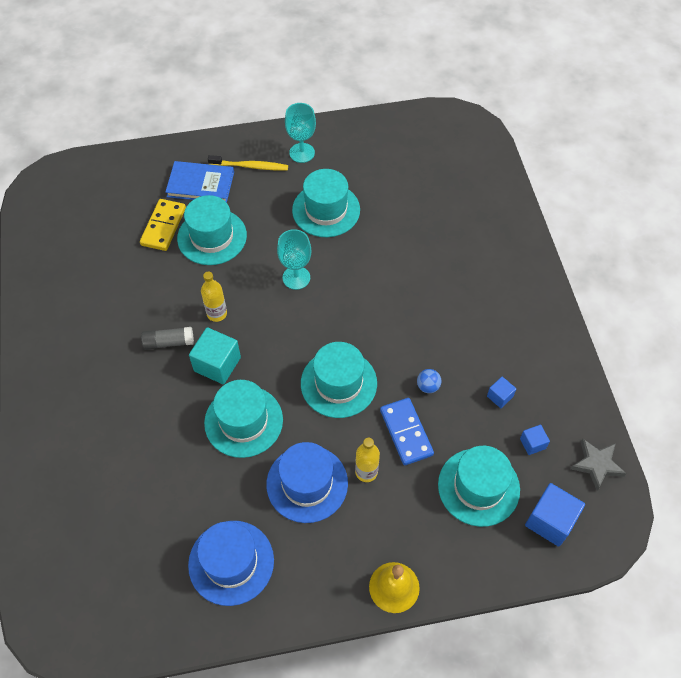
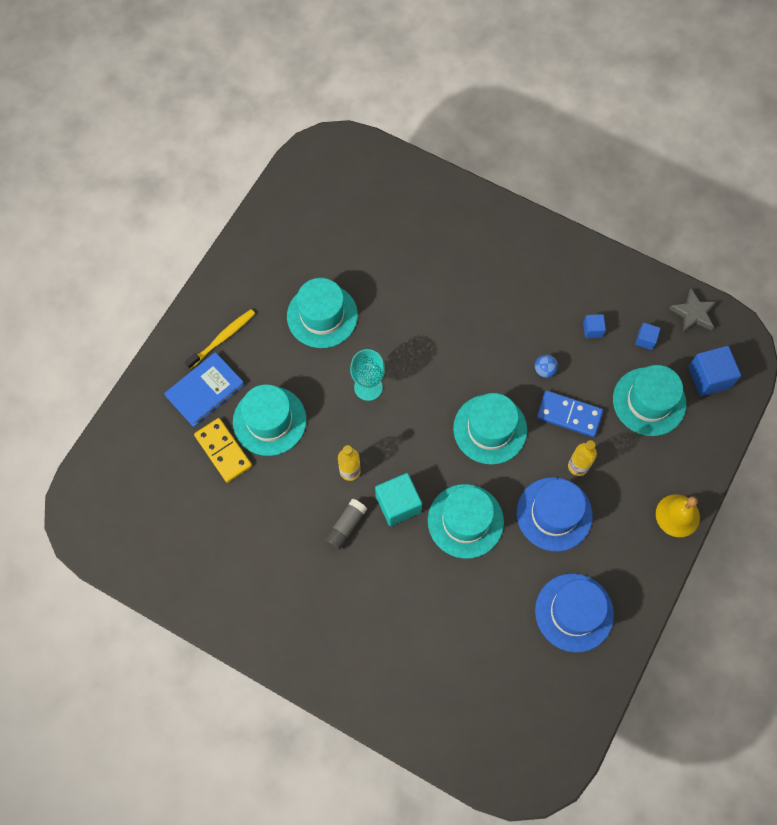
camera: 50 degrees left, 10 degrees up
(302, 153) = (246, 289): turquoise goblet -> none

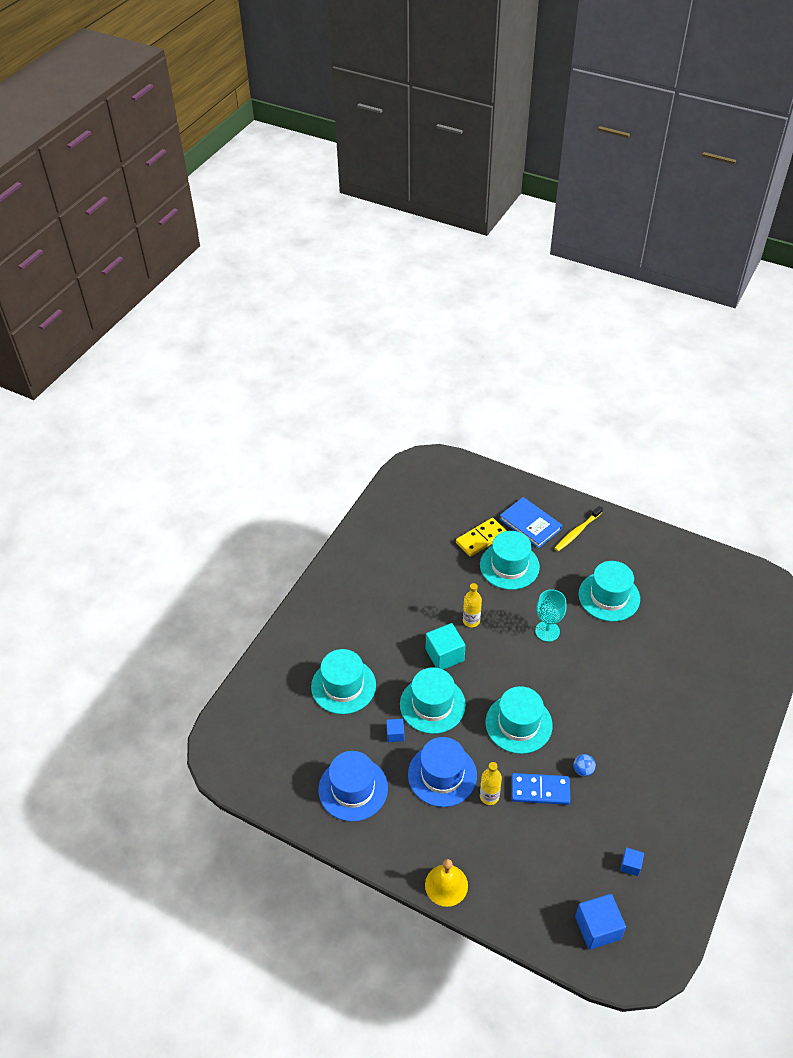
camera: 90 degrees right, 20 degrees down
(223, 338) = (577, 532): yellow toothbrush -> yellow toothbrush turned 90 degrees clockwise
(345, 527) = (424, 619): grey glue stick -> none
(569, 414) = (540, 790): blue domino -> blue domino turned 75 degrees clockwise
(592, 330) = (633, 815): blue cube -> blue cube (395, 734)
(649, 401) = (562, 865): turquoise hat -> turquoise hat (343, 686)
(693, 313) = (670, 916): grey star -> none

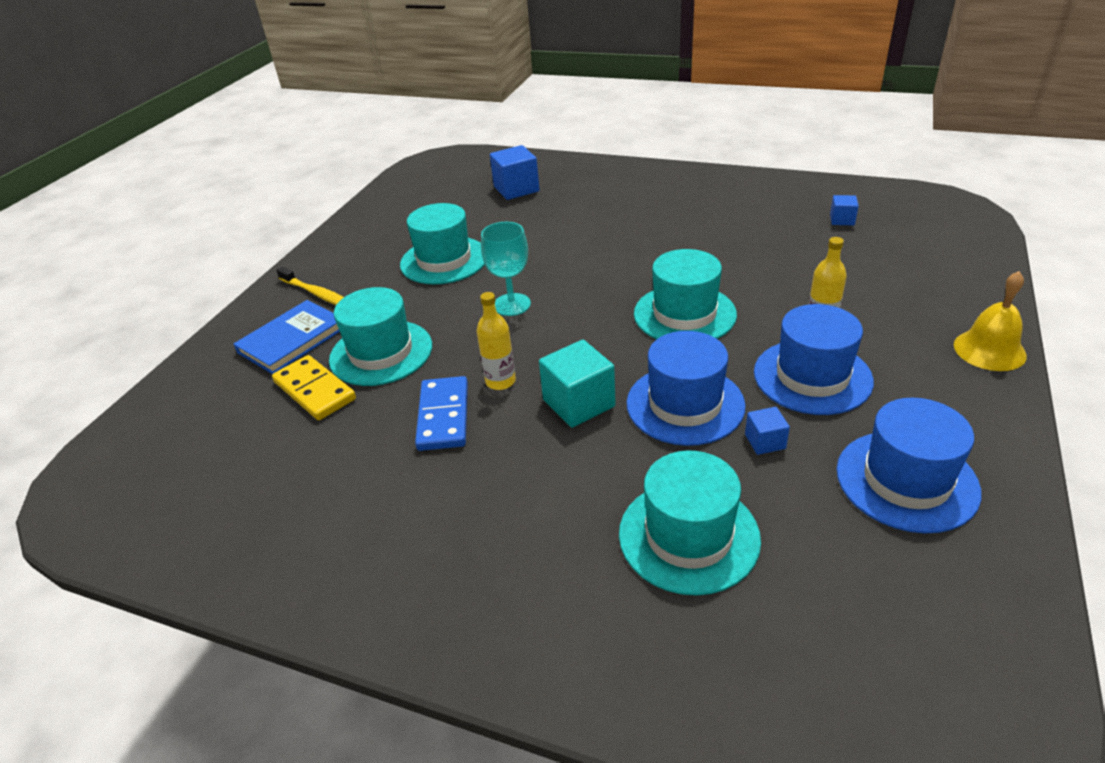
camera: 95 degrees left, 10 degrees down
(432, 704) = (685, 404): turquoise hat -> blue hat
(540, 790) = (782, 287): blue domino -> blue domino (444, 416)
(583, 770) = (732, 258): blue ball -> none
(597, 927) = (938, 233): blue cube -> blue cube (516, 189)

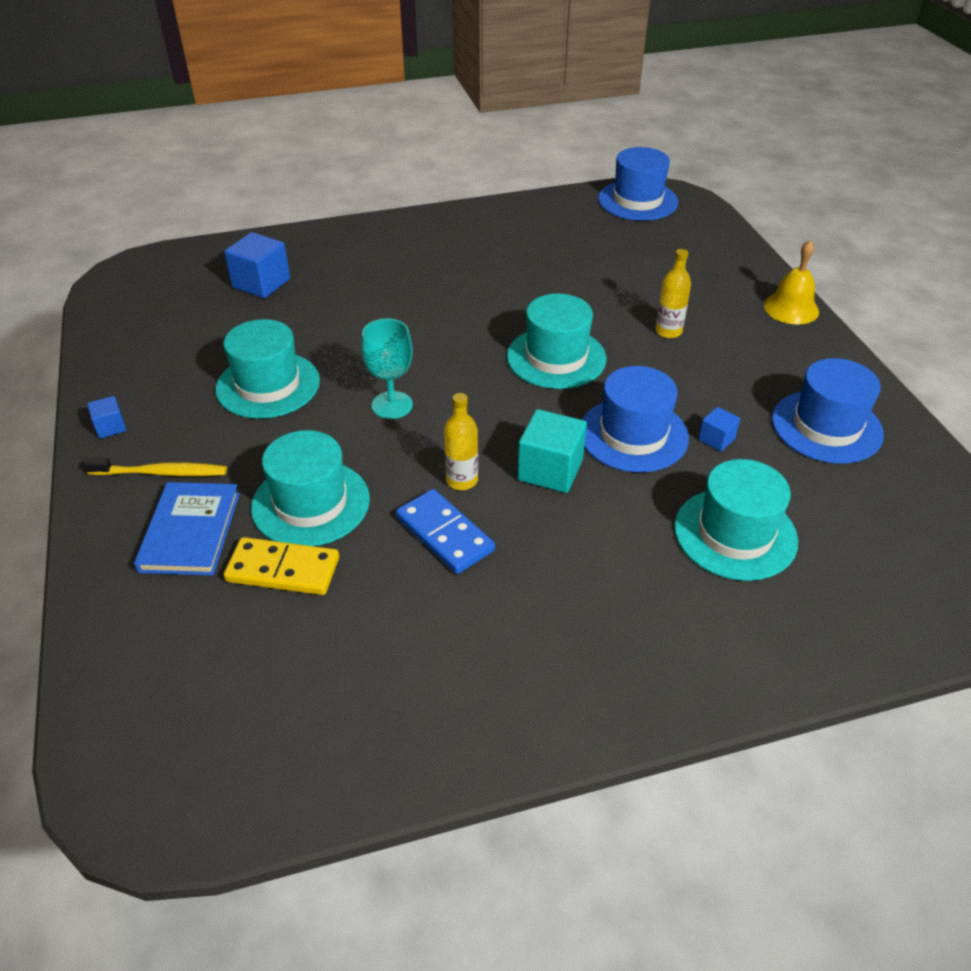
camera: 40 degrees left, 5 degrees up
(812, 376) = (700, 374): blue hat -> blue hat (637, 200)
(842, 220) = (597, 230): blue cube -> blue cube (110, 427)

